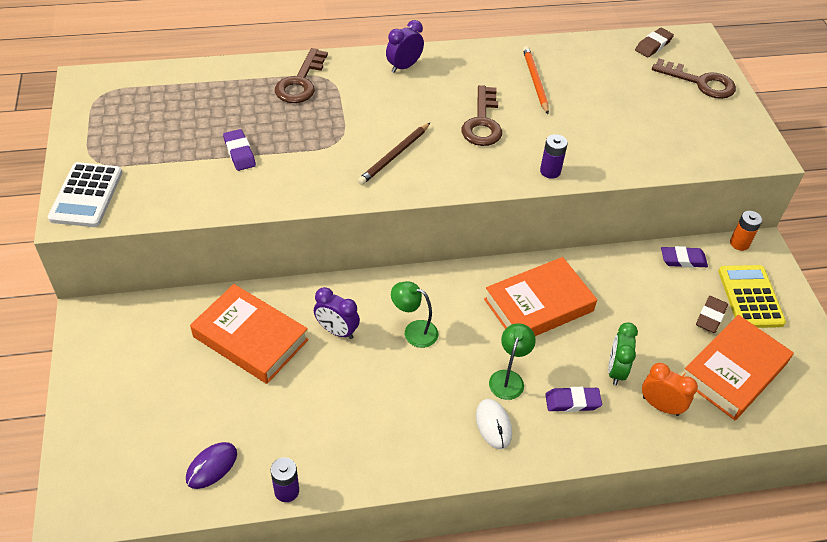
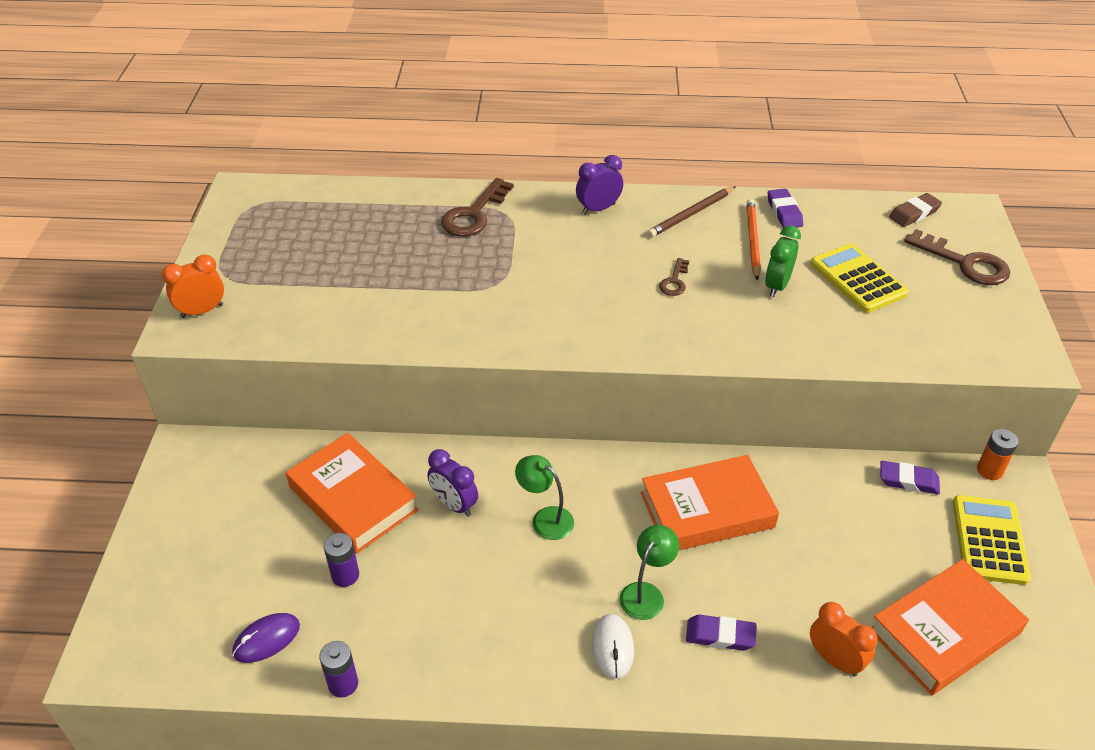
camera: 15 degrees right, 5 degrees down
(86, 195) = (202, 311): white calculator -> orange clock
(239, 153) = (382, 284): purple eraser -> purple eraser (784, 212)
(394, 155) = (558, 307): brown pencil -> brown pencil (691, 214)
(482, 122) = (674, 281): brown key -> brown key, size x0.54
(550, 171) = (743, 347): purple battery -> purple battery (345, 575)
(615, 370) = (786, 605): green clock -> green clock (777, 286)
(624, 104) = (858, 279): none -> yellow calculator
(710, 317) = (929, 557): brown eraser -> none

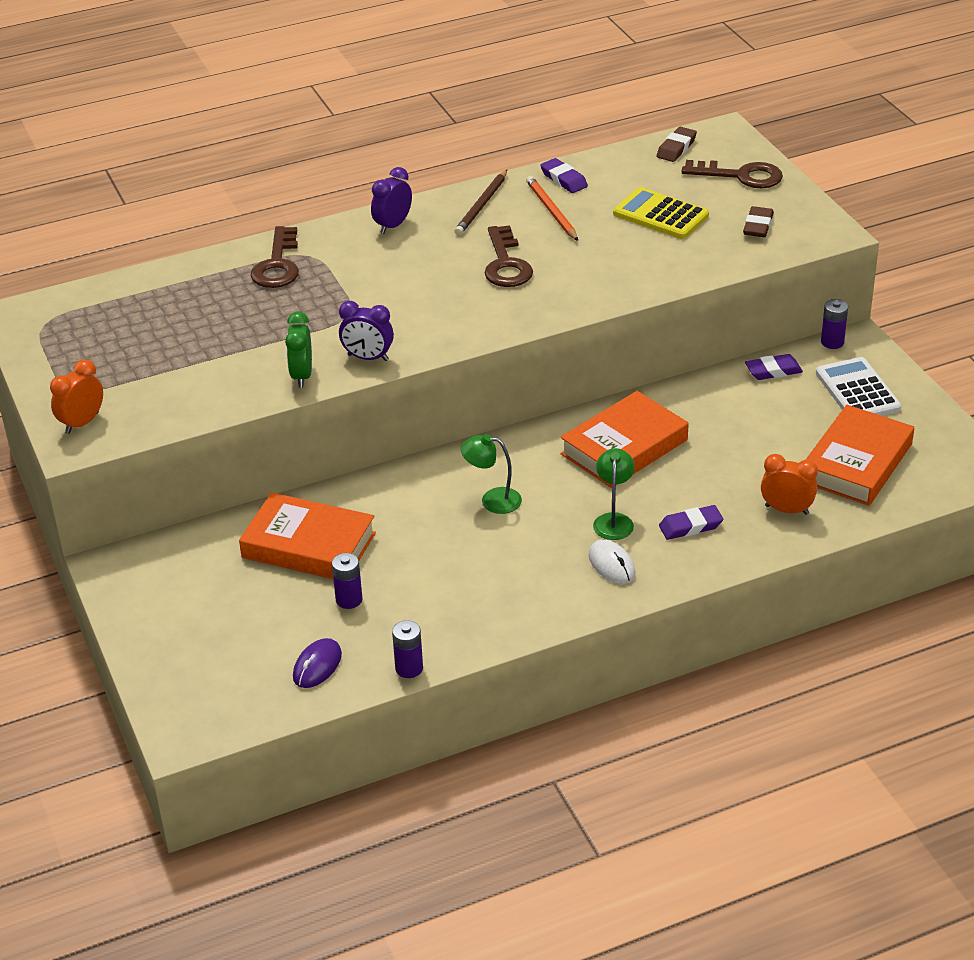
camera: 25 degrees left, 5 degrees down
(454, 505) = (405, 518): purple clock -> purple clock (368, 358)
(674, 281) = (506, 264): brown key -> brown key, size x1.86
(777, 286) = (596, 241): green clock -> green clock (302, 376)
(953, 324) = (758, 226): none -> brown eraser
(989, 470) = (832, 342): orange battery -> purple battery
(989, 540) = (857, 391): yellow calculator -> white calculator

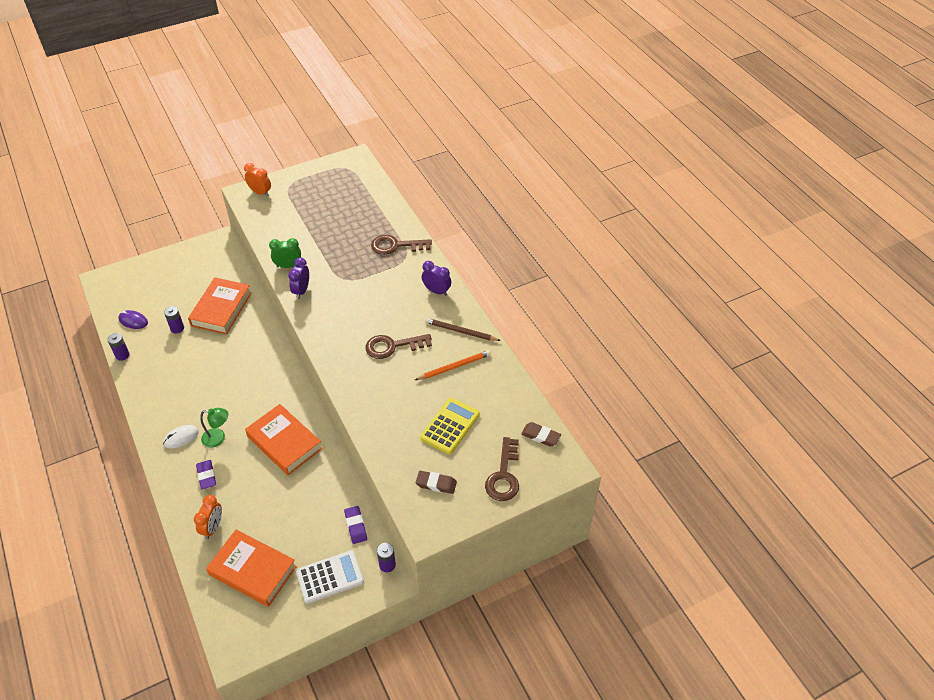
camera: 85 degrees right, 10 degrees up
(492, 500) = (245, 382): green lamp -> none
(563, 179) = (494, 372): purple eraser -> none

